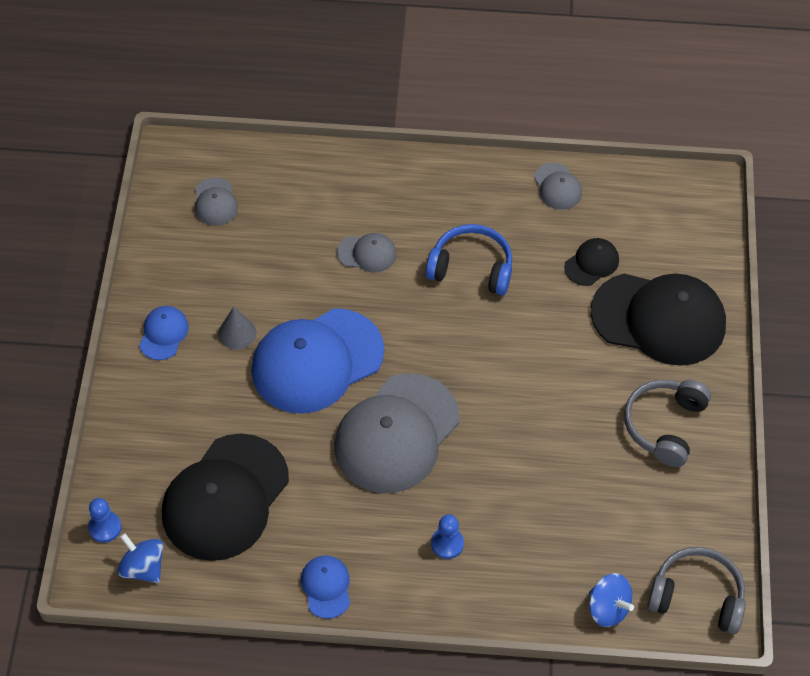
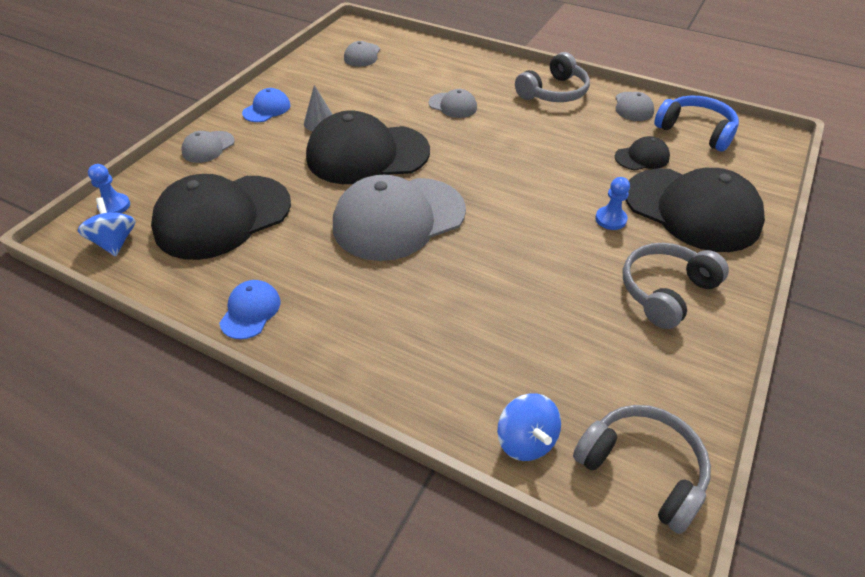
camera: 25 degrees right, 10 degrees down
(140, 414) = (208, 147): none -> grey cap
(317, 361) = (367, 154): blue cap -> black cap
(447, 544) = (388, 316): blue pawn -> blue pawn (610, 219)
(465, 192) = (553, 92): none -> grey headphones
(471, 268) = (533, 134): blue headphones -> blue headphones (695, 131)

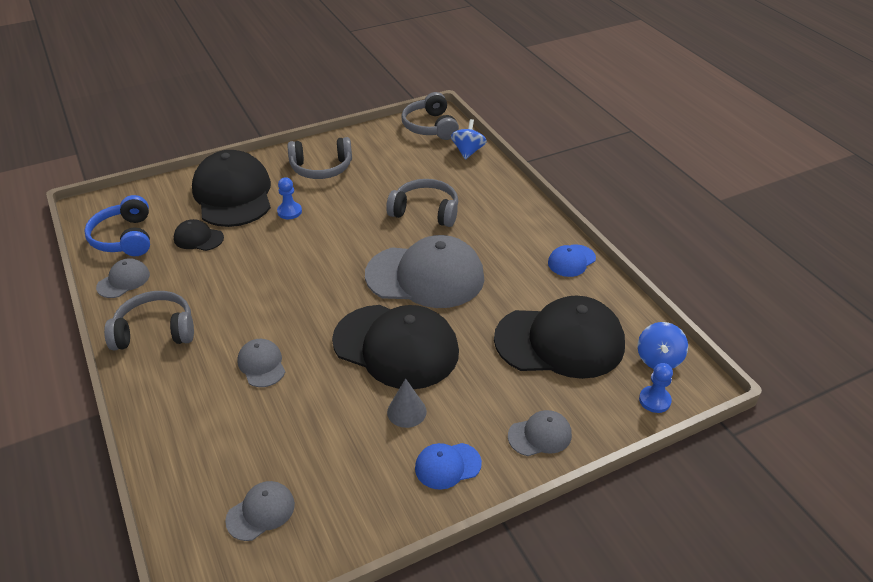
camera: 145 degrees left, 5 degrees down
(474, 293) = (425, 211): none -> grey headphones

